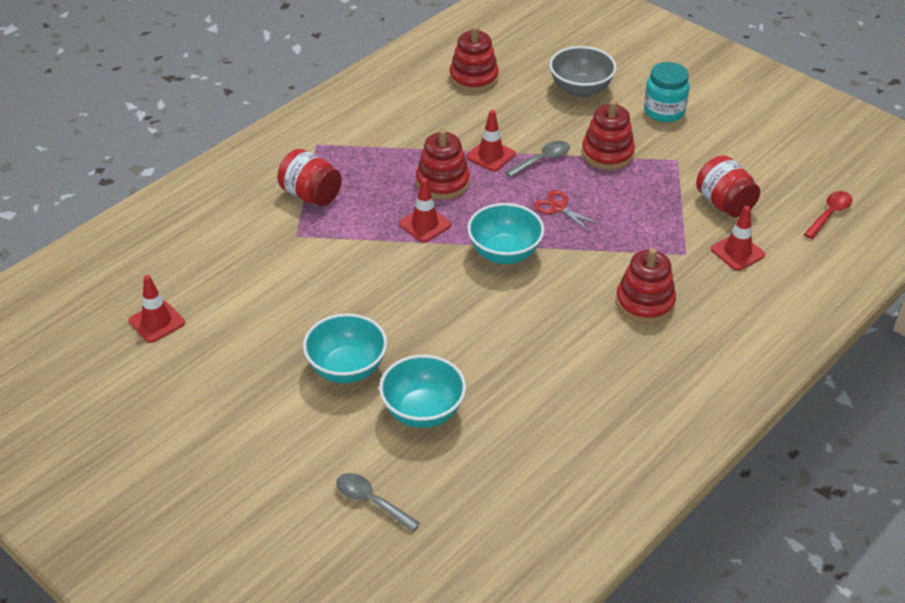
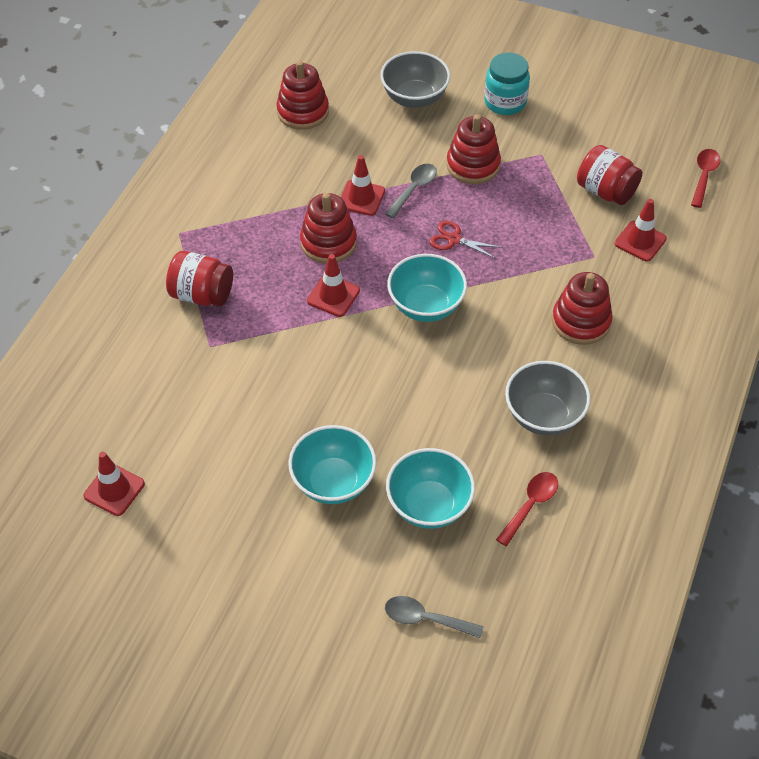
camera: 20 degrees left, 10 degrees up
(517, 438) = (530, 505): none -> red spoon
(568, 369) = (543, 416): none -> grey bowl

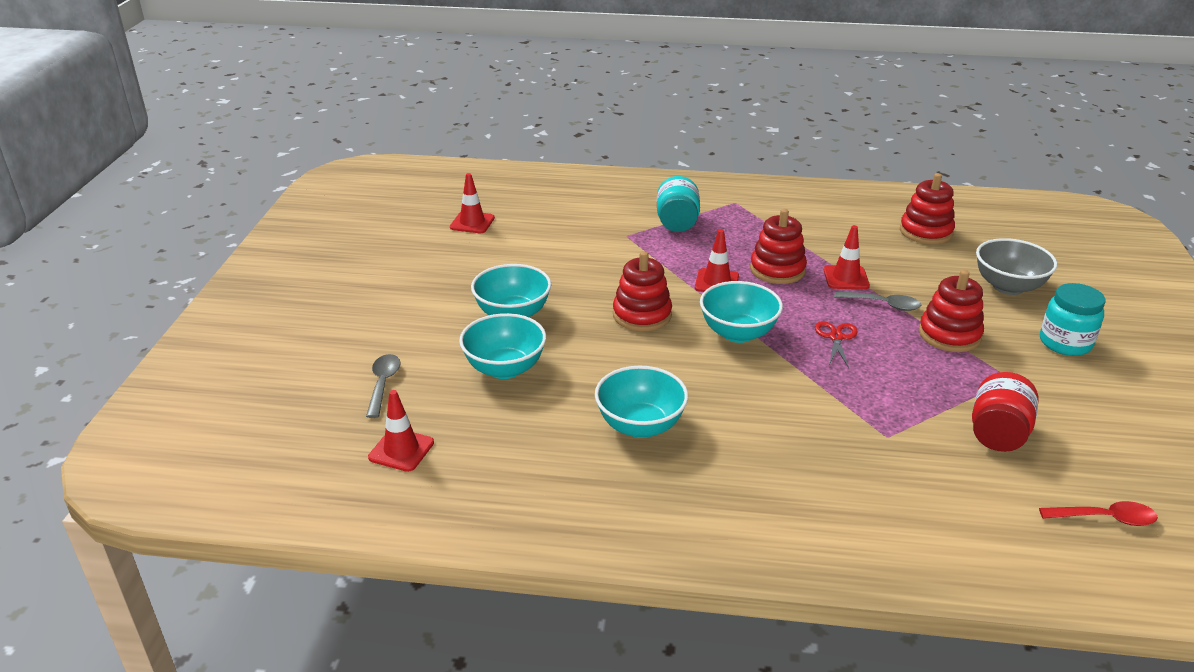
camera: 75 degrees right, 20 degrees down
(202, 294) = (677, 223): red jar -> turquoise jar
(530, 505) = (525, 431): red spoon -> none
(543, 416) = (640, 426): grey bowl -> turquoise bowl
(581, 321) = (783, 437): red stacking toy -> red stacking toy (642, 315)
(640, 241) = (940, 471): red traffic cone -> red traffic cone (401, 450)

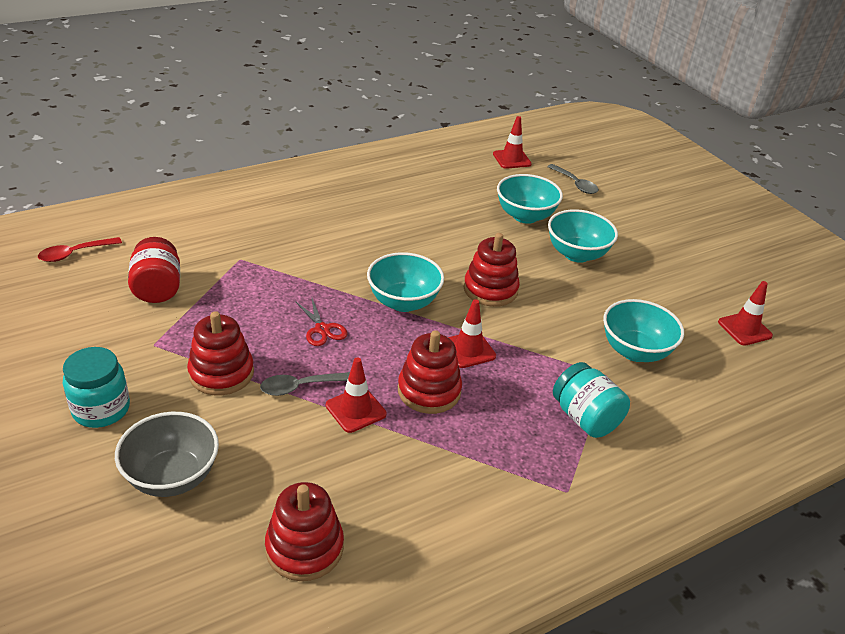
camera: 140 degrees right, 5 degrees up
(640, 426) = (404, 212): turquoise bowl -> turquoise bowl (635, 351)

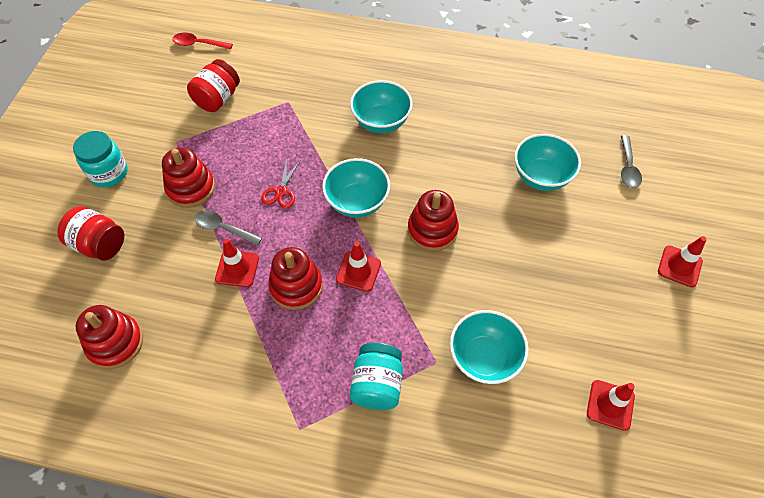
camera: 45 degrees right, 20 degrees up
(172, 477) = (99, 244): grey bowl -> red jar
(512, 159) = (597, 112): red traffic cone -> red traffic cone (679, 266)
(576, 254) = (543, 239): turquoise bowl -> turquoise bowl (381, 122)

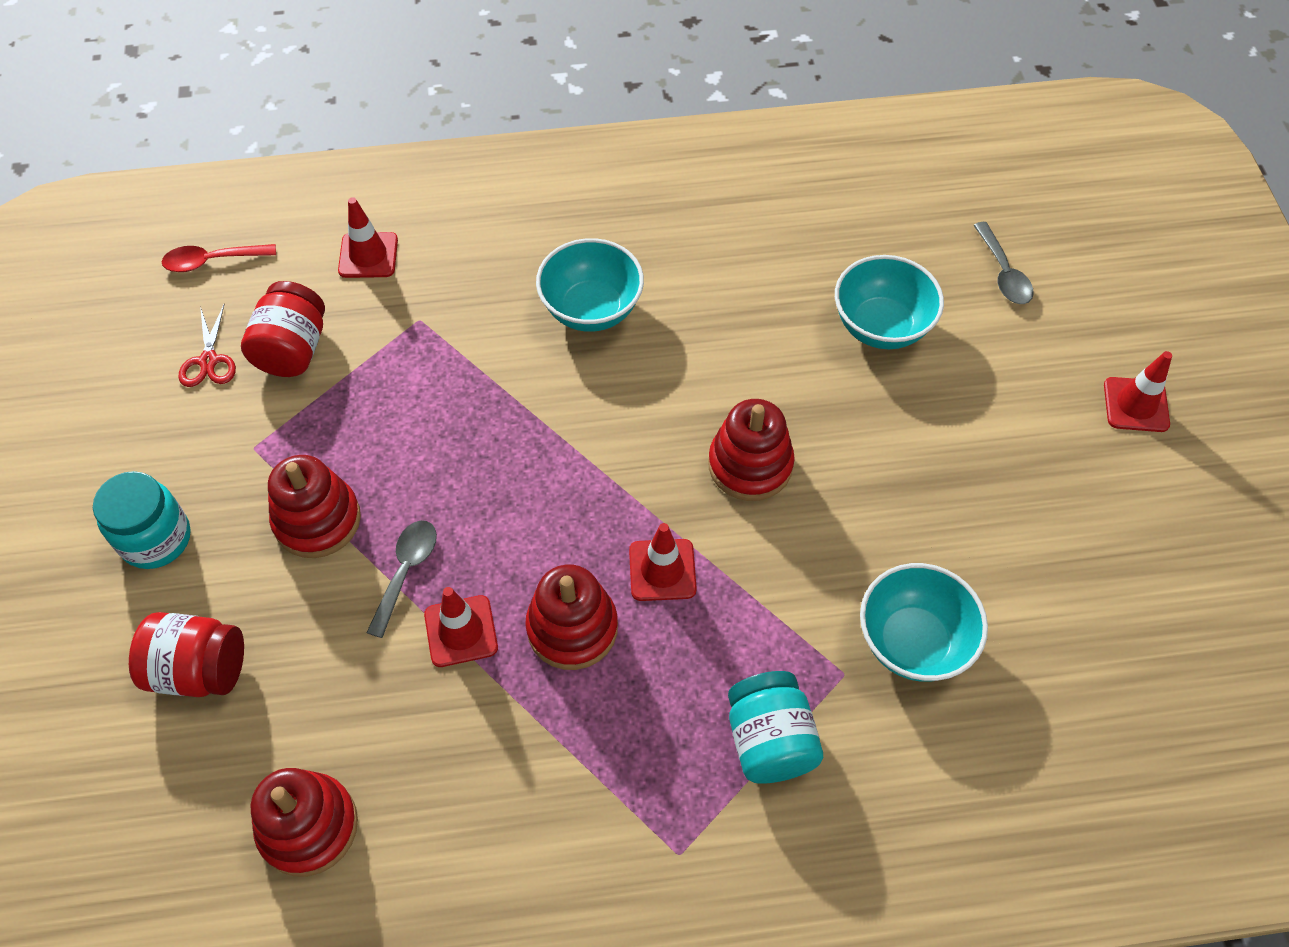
camera: 20 degrees left, 0 degrees up
(223, 228) = (406, 571): grey spoon -> grey spoon turned 105 degrees clockwise
(281, 192) = (476, 478): red scissors -> red scissors (209, 361)
(357, 202) = (610, 457): turquoise bowl -> none
(610, 405) = (1121, 648): red traffic cone -> red traffic cone (368, 255)

